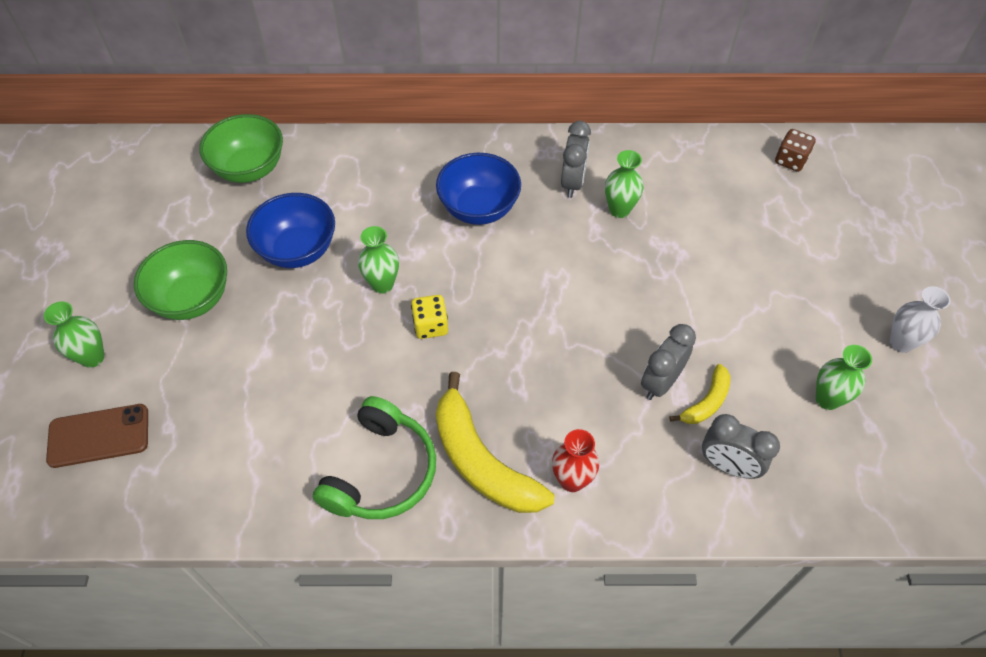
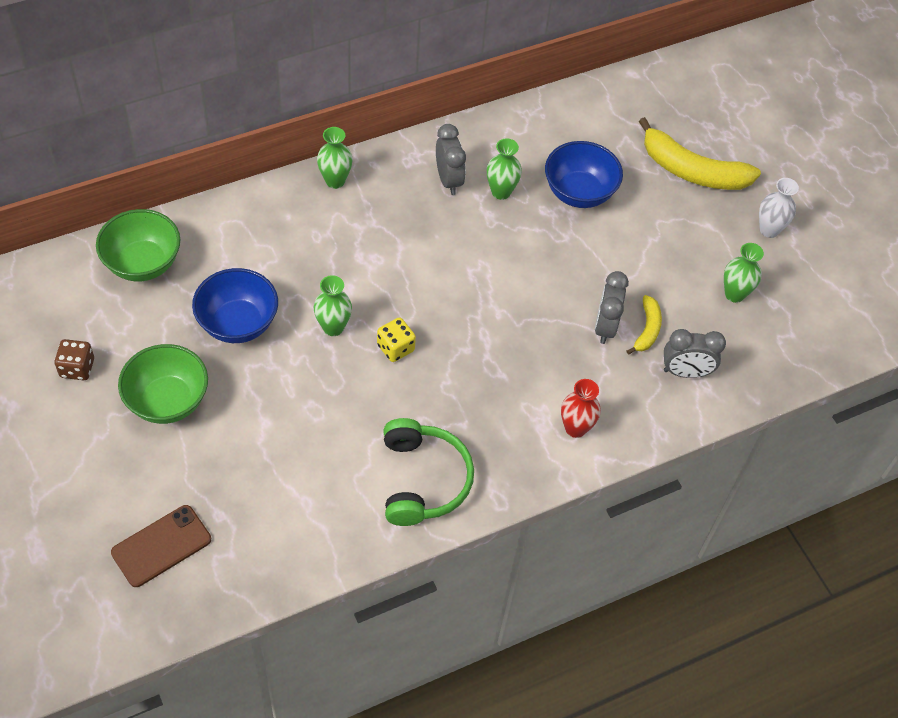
camera: 30 degrees left, 0 degrees up
(92, 357) = (109, 485): green vase -> green vase (335, 181)
(479, 208) = (379, 231): blue bowl -> blue bowl (579, 193)
(482, 461) = (498, 440): yellow banana -> yellow banana (692, 170)
(790, 160) = (620, 101): brown dice -> brown dice (77, 368)

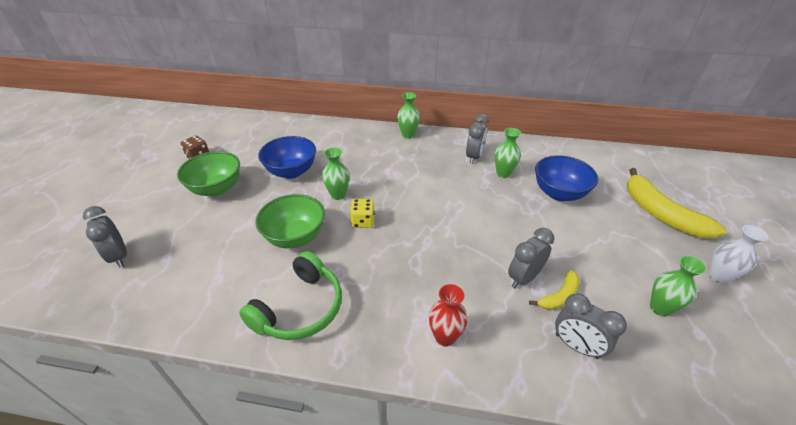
camera: 40 degrees right, 15 degrees down
(143, 263) = (279, 131): green bowl -> green bowl (295, 237)
(161, 546) = (119, 256): brown phone -> grey clock

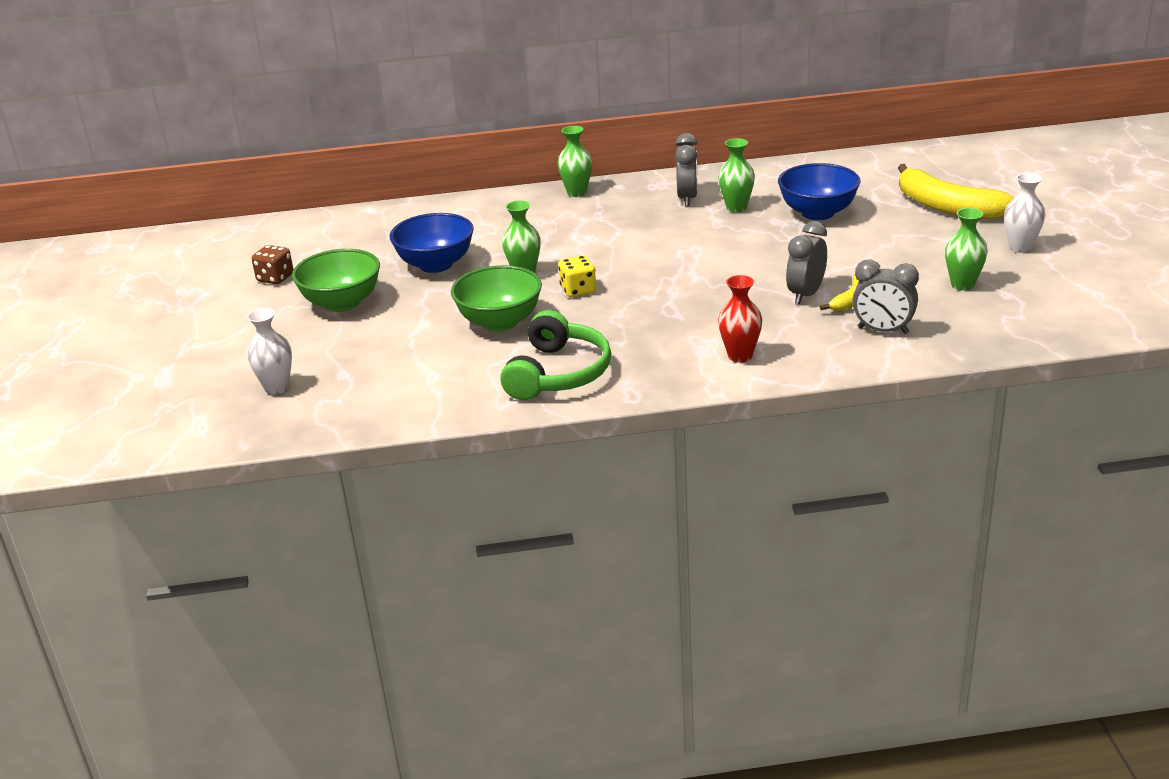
camera: 15 degrees left, 10 degrees down
(119, 256) = (277, 388): grey clock -> white vase

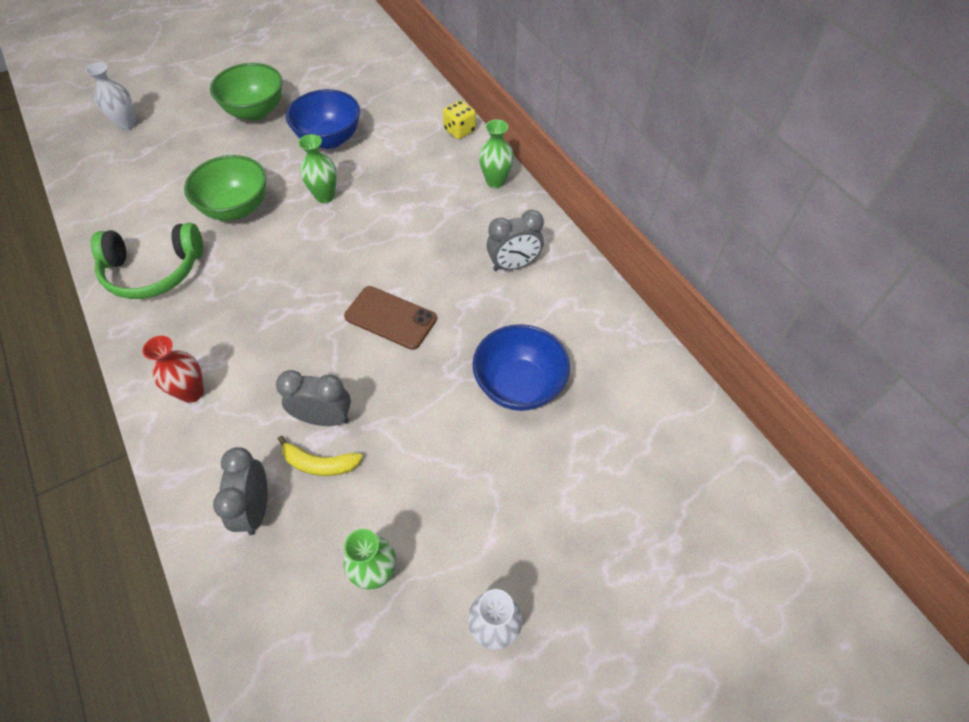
camera: 65 degrees right, 25 degrees up
(275, 278) = (289, 65): brown dice -> none
(578, 290) = (301, 240): yellow dice -> yellow dice (459, 130)
(711, 256) = (390, 318): none -> brown phone
(736, 208) = (506, 310): green vase -> none
(947, 207) = (583, 519): yellow banana -> none

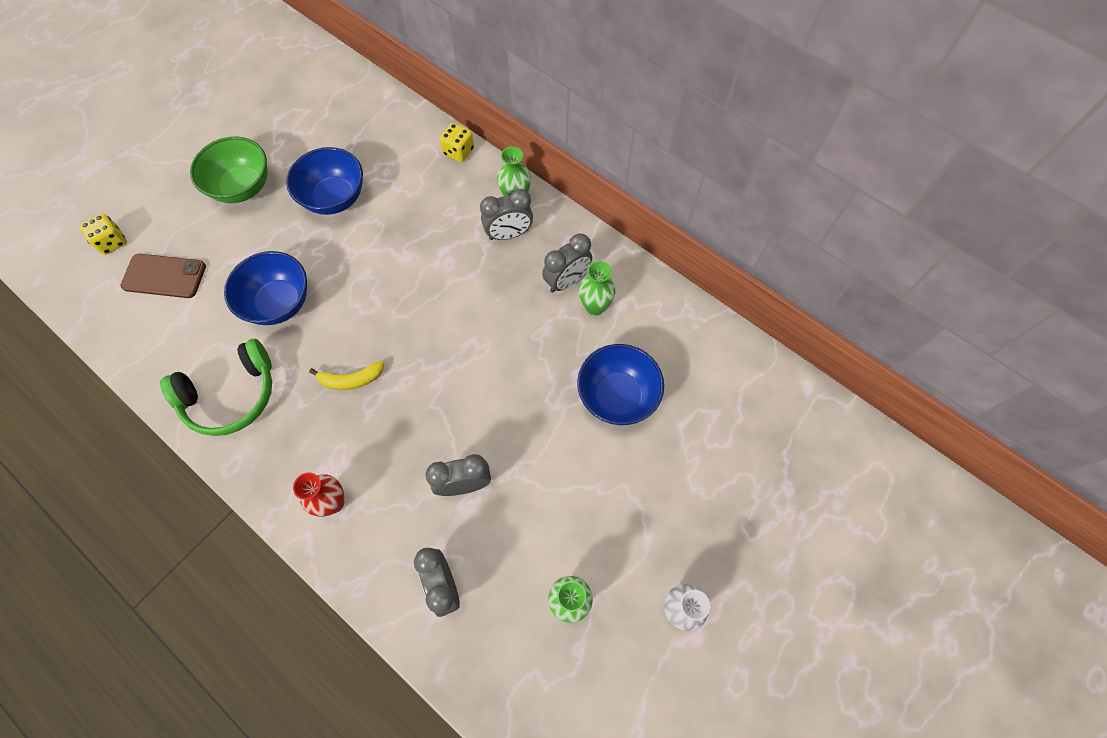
camera: 20 degrees left, 10 degrees up
(127, 124) = (112, 242): white vase -> yellow dice
(236, 208) = (279, 303): green bowl -> blue bowl
(320, 463) = (479, 526): yellow banana -> yellow banana (351, 379)
(325, 196) = (360, 263): green vase -> green vase (595, 306)
(390, 318) = (479, 369): brown phone -> brown phone (164, 276)
(475, 209) = (508, 234): none -> grey clock

